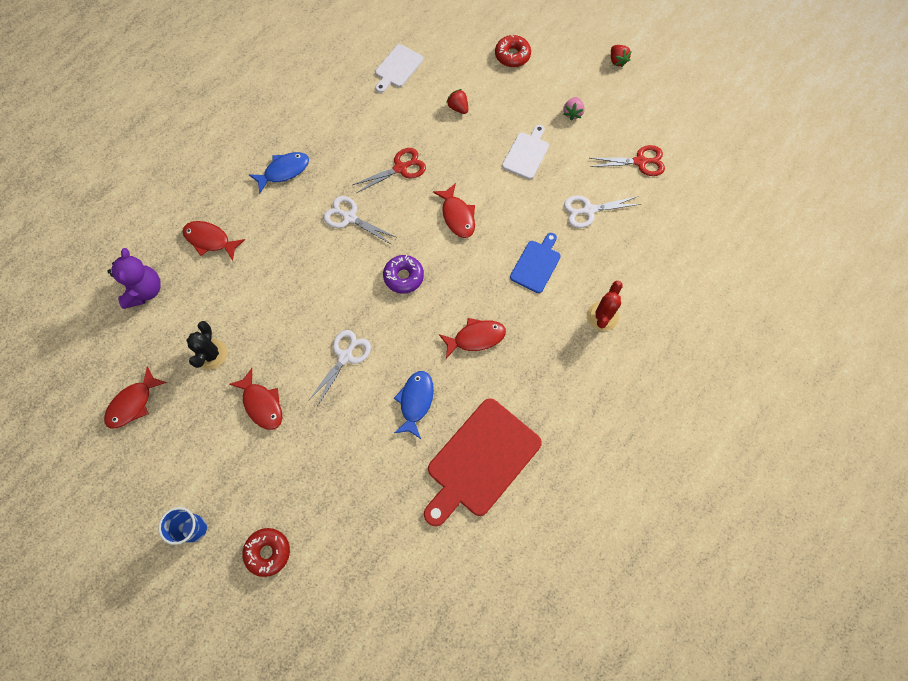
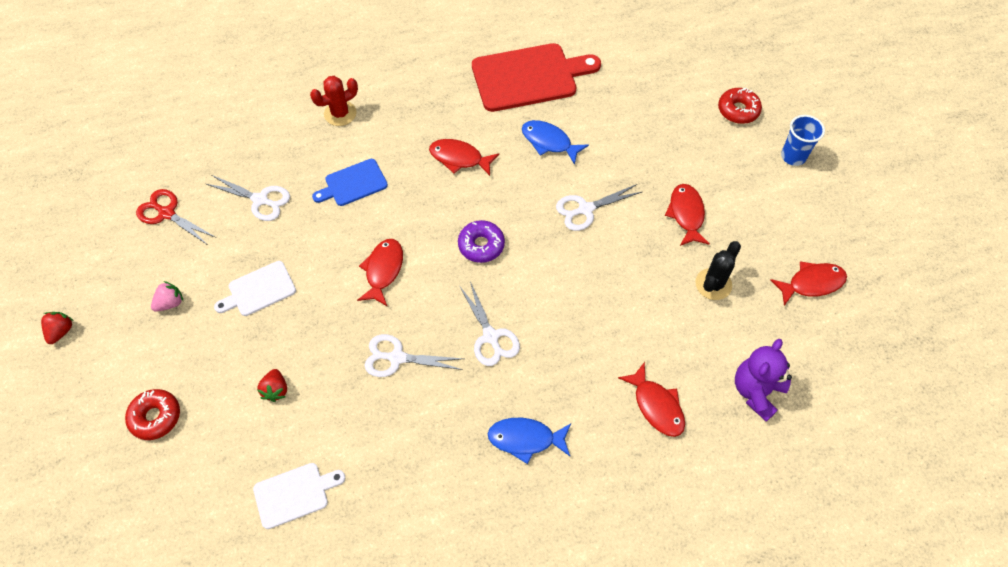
camera: 145 degrees left, 10 degrees down
(400, 168) = (397, 357): red scissors -> white scissors
(415, 401) = (549, 142): blue fish -> blue fish turned 75 degrees clockwise

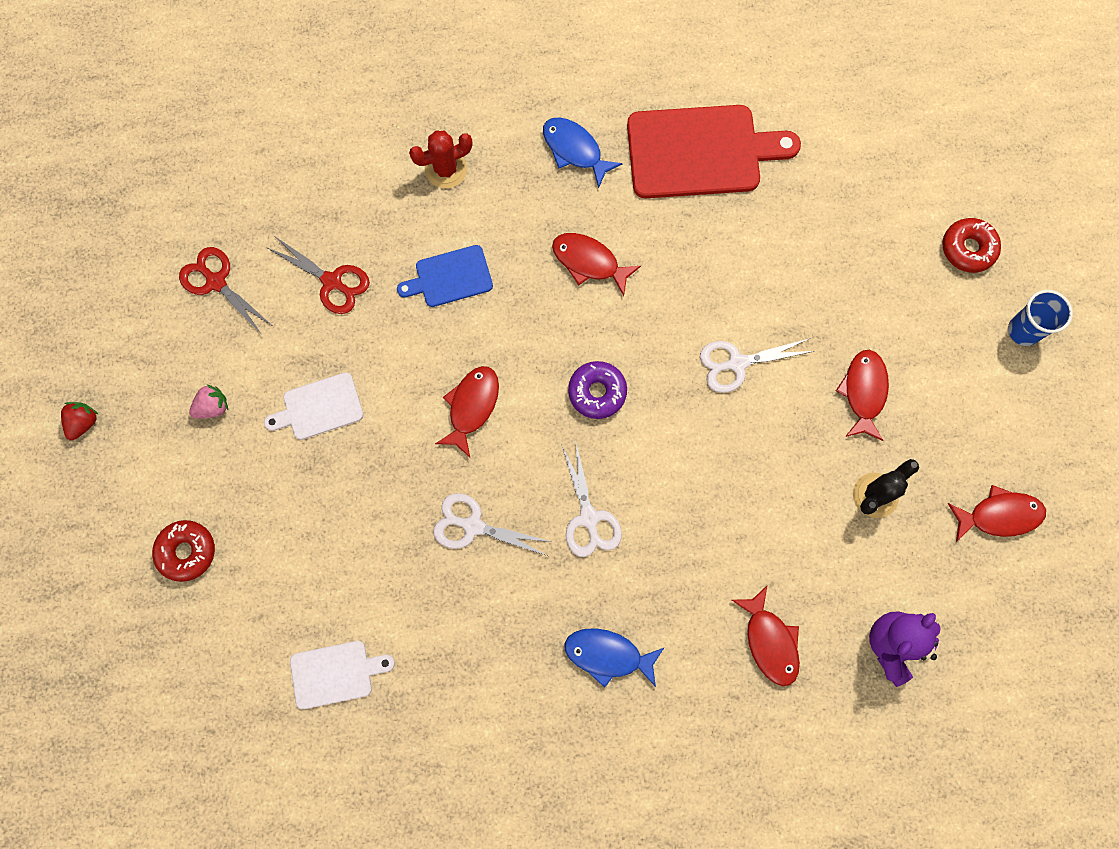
camera: 10 degrees right, 15 degrees up
(260, 200) = (332, 282): white scissors -> red scissors
(276, 390) = (327, 542): red strawberry -> none
(549, 142) = (708, 256): blue fish -> blue fish (574, 150)

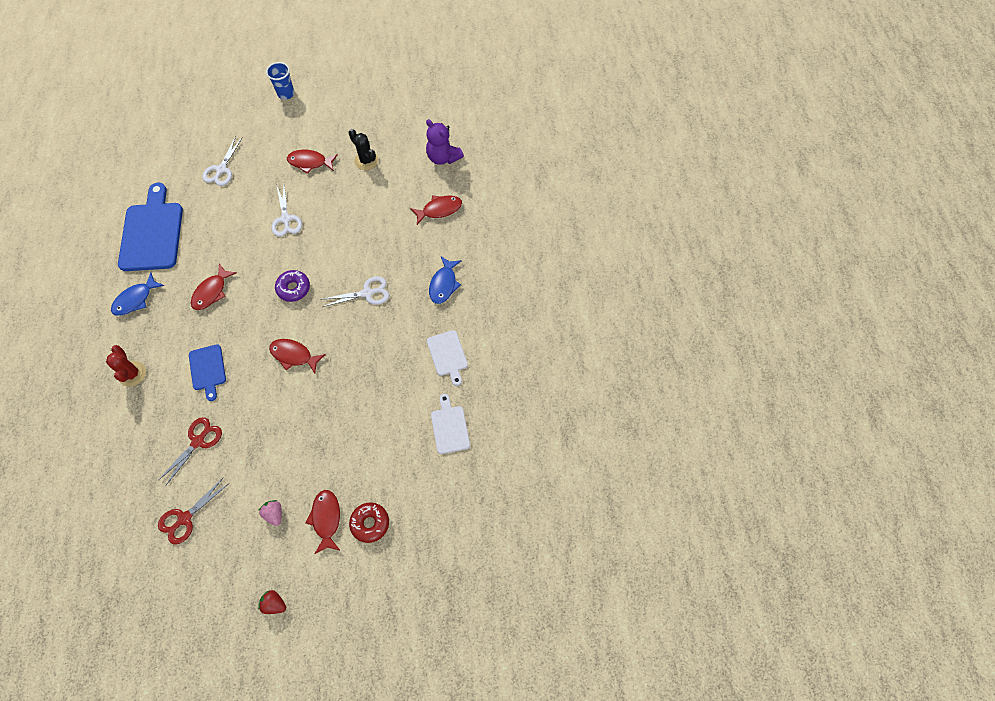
camera: 90 degrees left, 10 degrees down
(319, 407) = (283, 445): white cutting board -> white cutting board (447, 355)
(473, 526) = (367, 353): white scissors -> white scissors (221, 169)
(700, 152) = (152, 233): red cutting board -> blue cutting board
(968, 249) = (237, 113): red donut -> none
(999, 515) = (381, 111): red fish -> red fish (326, 519)

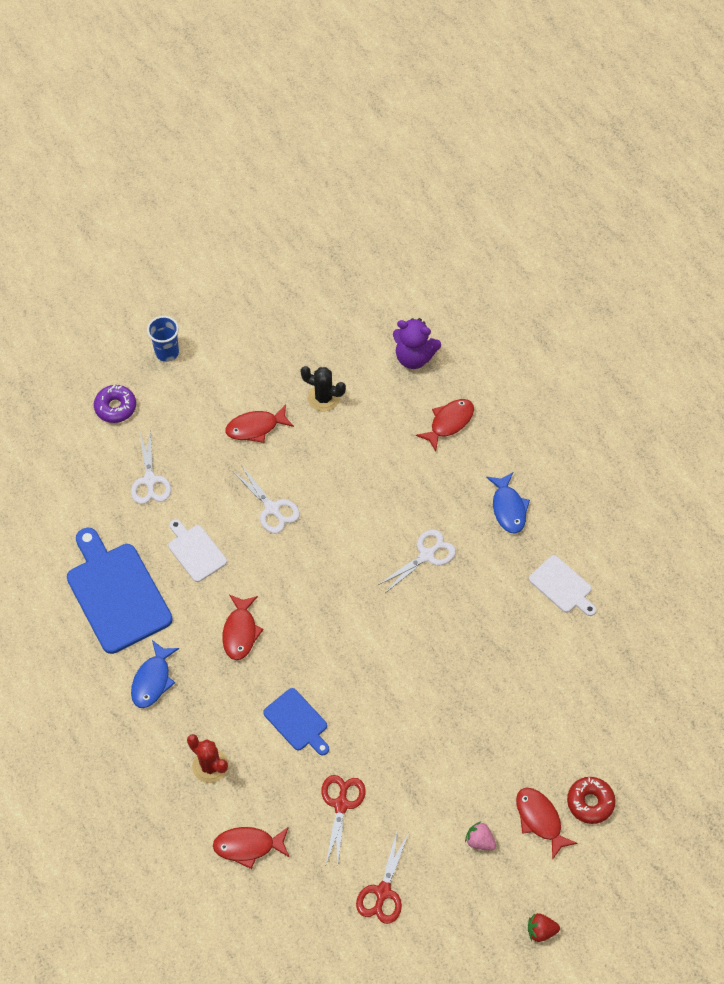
camera: 25 degrees left, 5 degrees down
(293, 288) = (336, 586): purple donut -> purple donut (115, 407)
(294, 355) = (387, 662): red fish -> red fish (248, 846)
(450, 427) = (612, 663): white cutting board -> white cutting board (195, 551)

